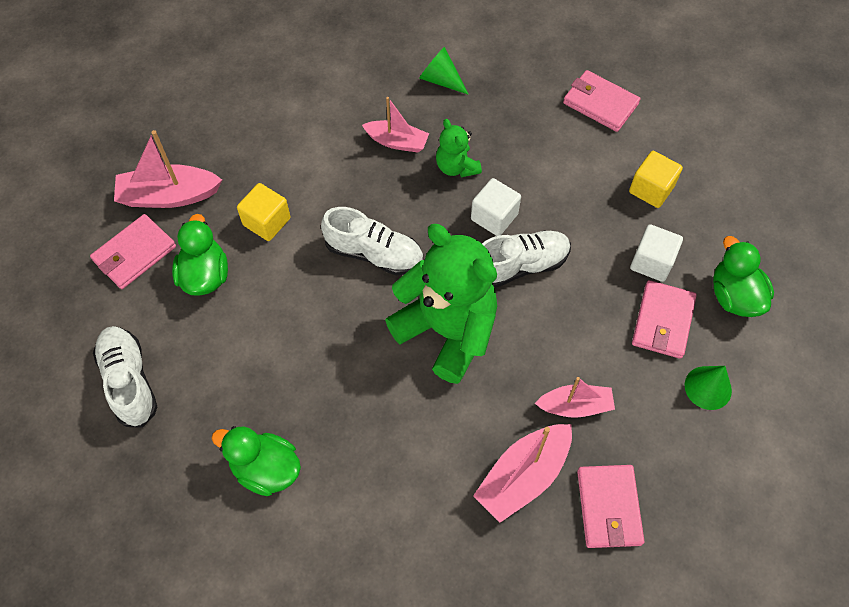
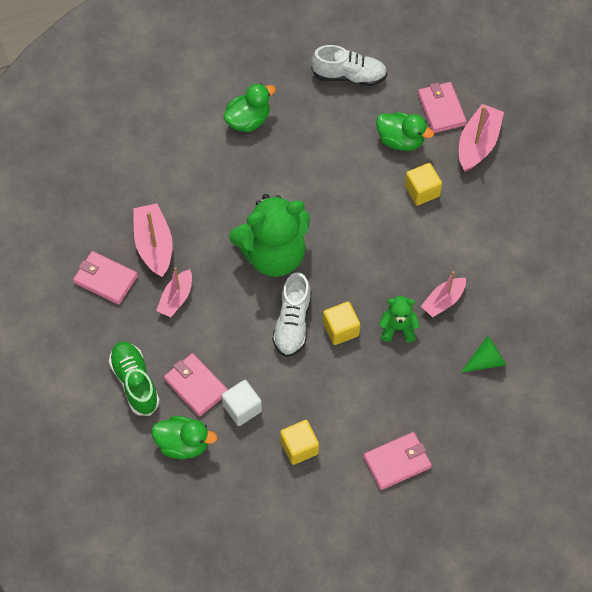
camera: 120 degrees right, 0 degrees up
(374, 253) = (357, 241): white shoe -> none
(494, 217) = (341, 329): white cube -> yellow cube
(708, 387) = (135, 382): green cone -> green shoe

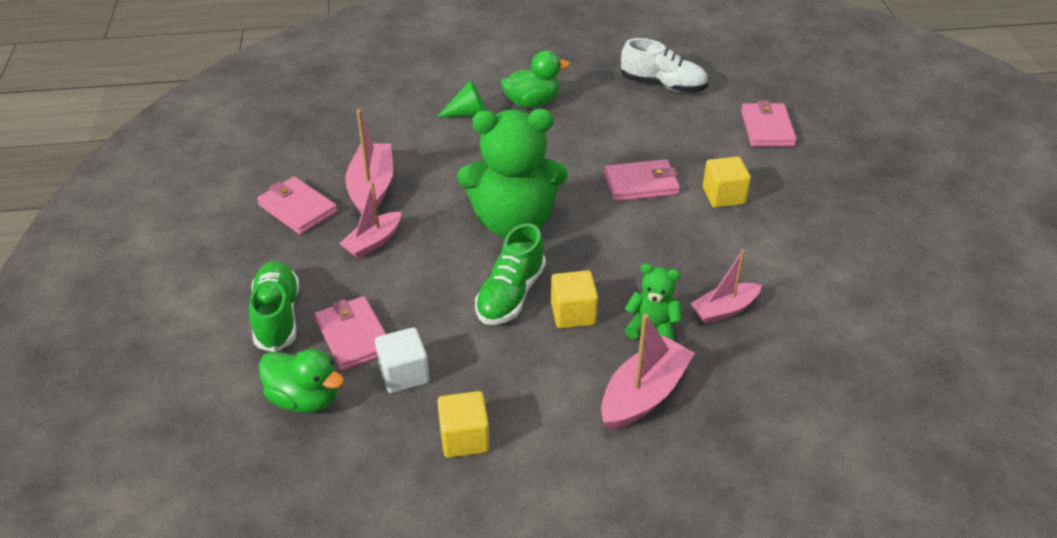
camera: 15 degrees right, 20 degrees down
(292, 323) = (510, 295): white shoe -> green shoe
(397, 462) = (603, 489): pink wallet -> pink wallet (641, 184)
(400, 140) = (709, 147): green duck -> none
(478, 144) = (806, 165): pink boat -> pink boat (644, 394)
(486, 361) = (771, 389): green cone -> green cone (468, 113)

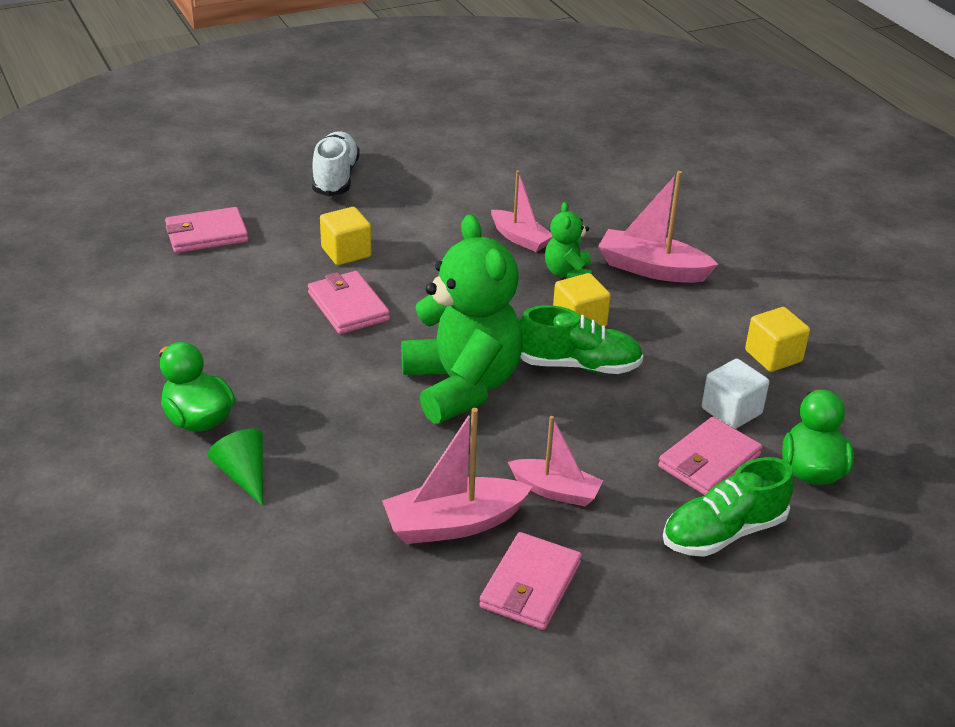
camera: 110 degrees left, 5 degrees down
(663, 85) = (127, 315): white shoe -> white shoe (335, 178)

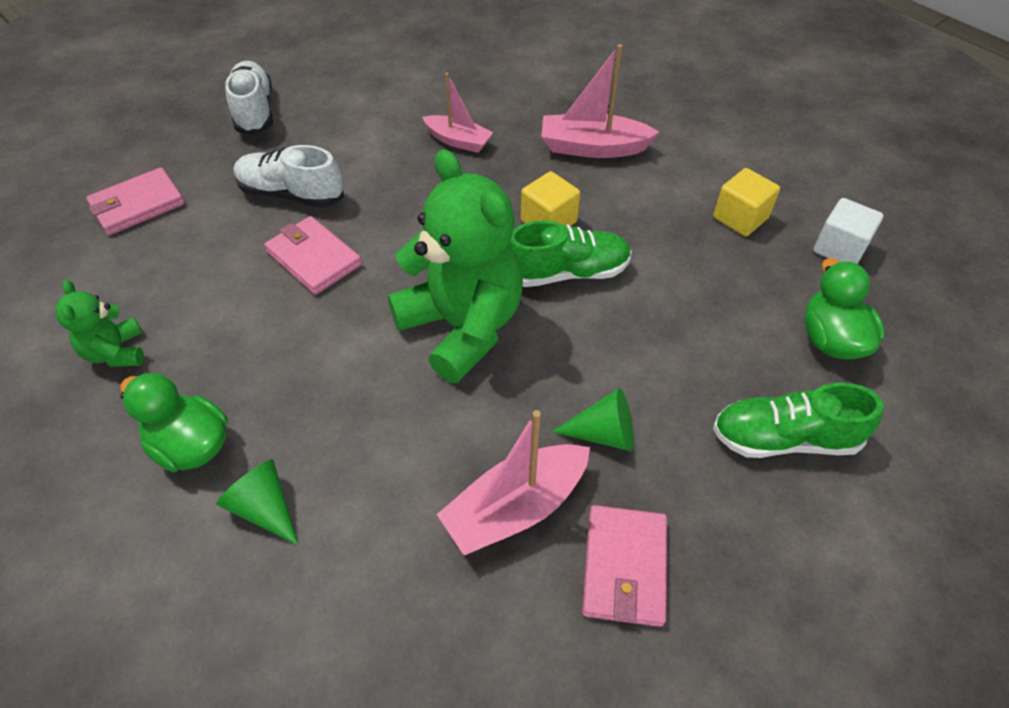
camera: 15 degrees left, 15 degrees up
(346, 252) = (291, 194): yellow cube -> white shoe
(555, 491) = (603, 433): pink boat -> green cone
(568, 274) = (518, 170): green teddy bear -> green teddy bear (116, 352)
(709, 461) = (734, 354): pink wallet -> none
(723, 532) = (784, 438): green shoe -> green shoe turned 45 degrees clockwise
(731, 411) = (730, 290): white cube -> white cube (839, 248)

